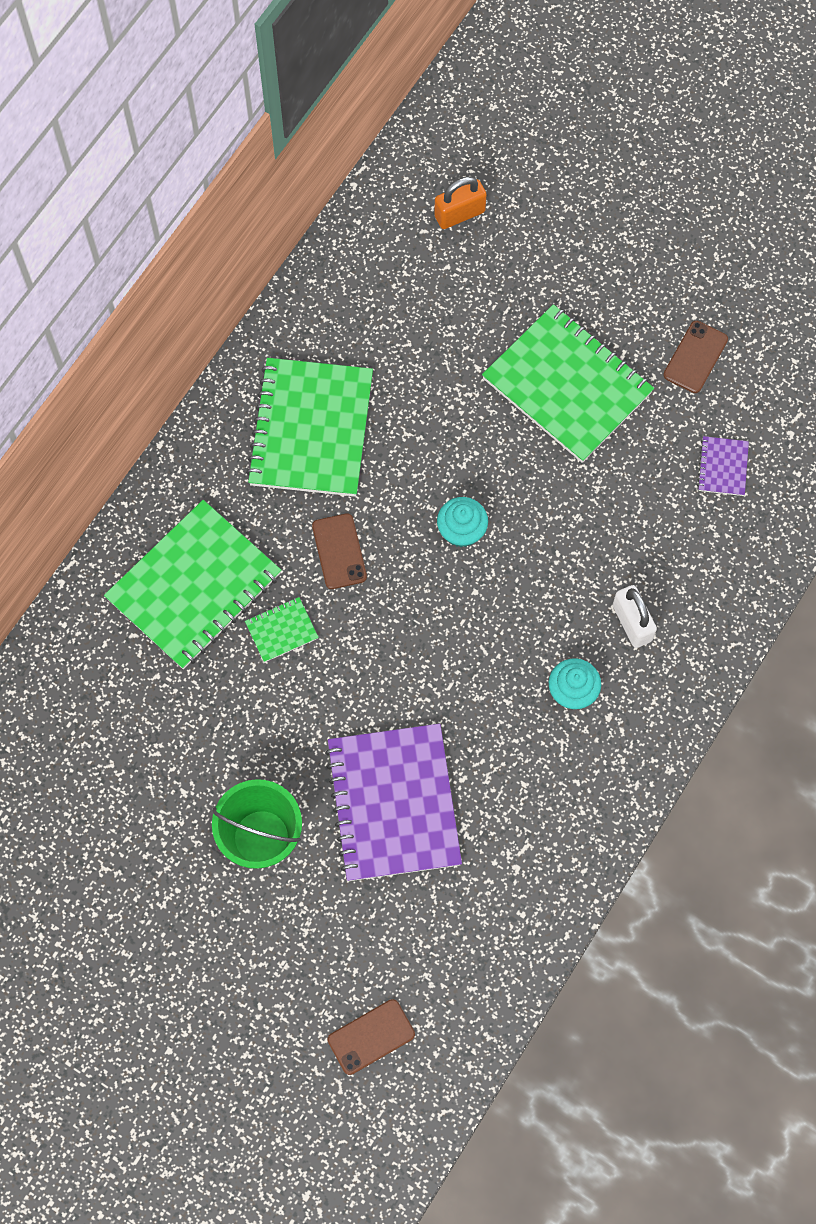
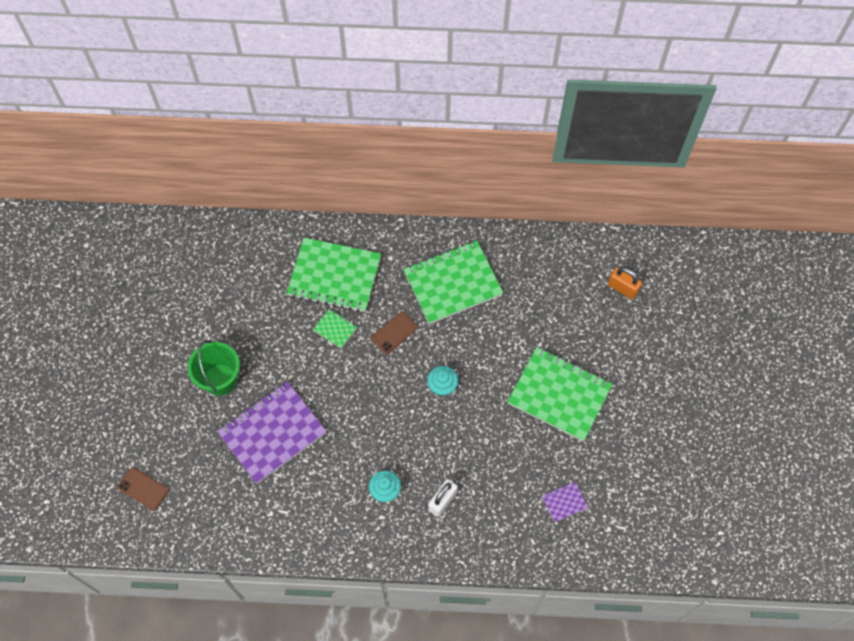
camera: 60 degrees right, 5 degrees down
(567, 386) = (559, 395): green notebook -> green notebook turned 75 degrees counterclockwise
(695, 357) = (620, 453): brown phone -> none

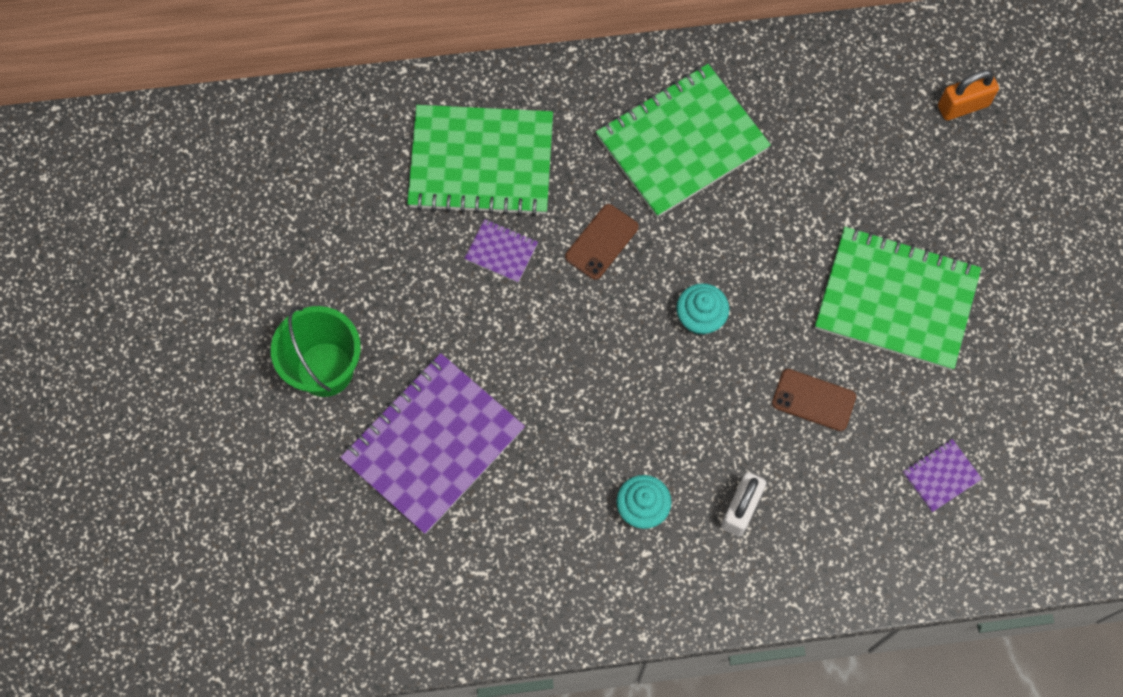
camera: 10 degrees left, 5 degrees up
(143, 489) = (234, 576): brown phone -> brown phone (813, 400)
(335, 329) = (501, 251): green notebook -> purple notebook
(622, 288) = (963, 106): orange padlock -> orange padlock turned 45 degrees counterclockwise

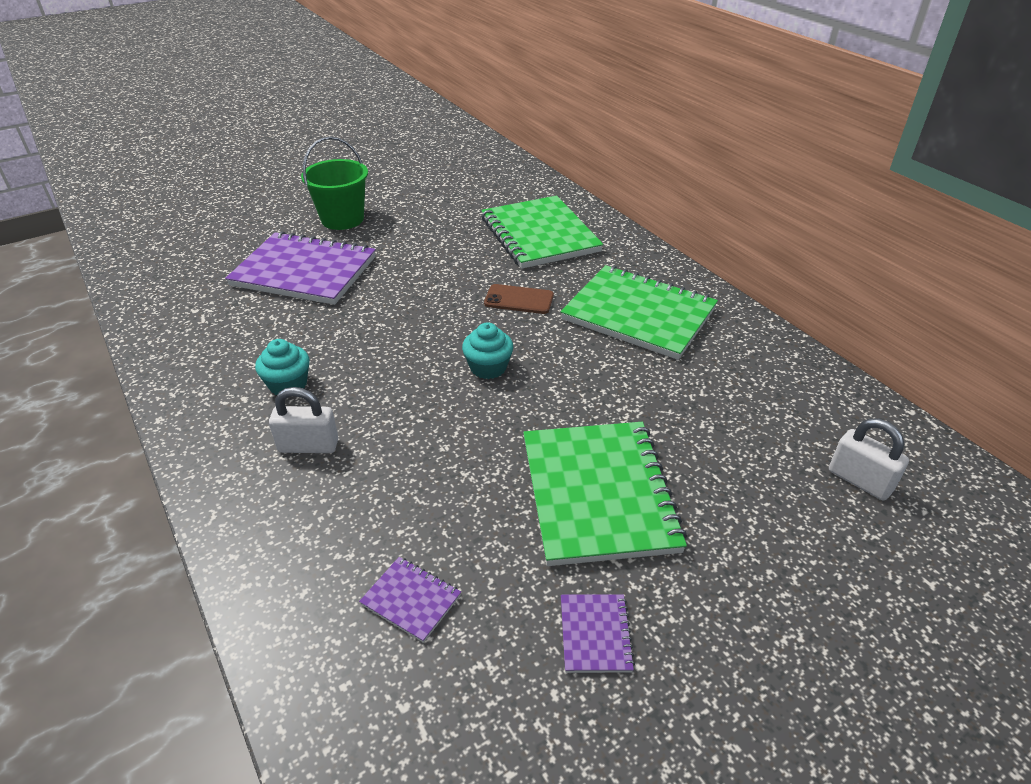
camera: 65 degrees right, 30 degrees down
(501, 251) = (476, 260): purple notebook -> purple notebook (595, 634)
(813, 400) = (449, 463): brown phone -> none
(963, 106) = (859, 480): orange padlock -> white padlock

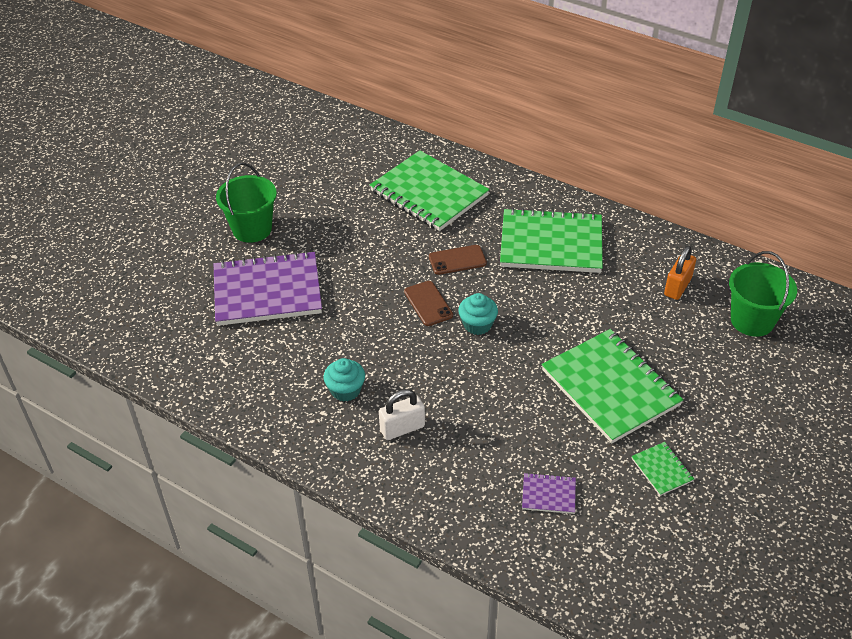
camera: 25 degrees left, 5 degrees up
(452, 330) = (428, 303): none -> brown phone
(595, 634) = (662, 470): purple notebook -> green notebook
(772, 406) = (677, 287): none -> orange padlock
(859, 480) = (752, 320): white padlock -> green bucket

